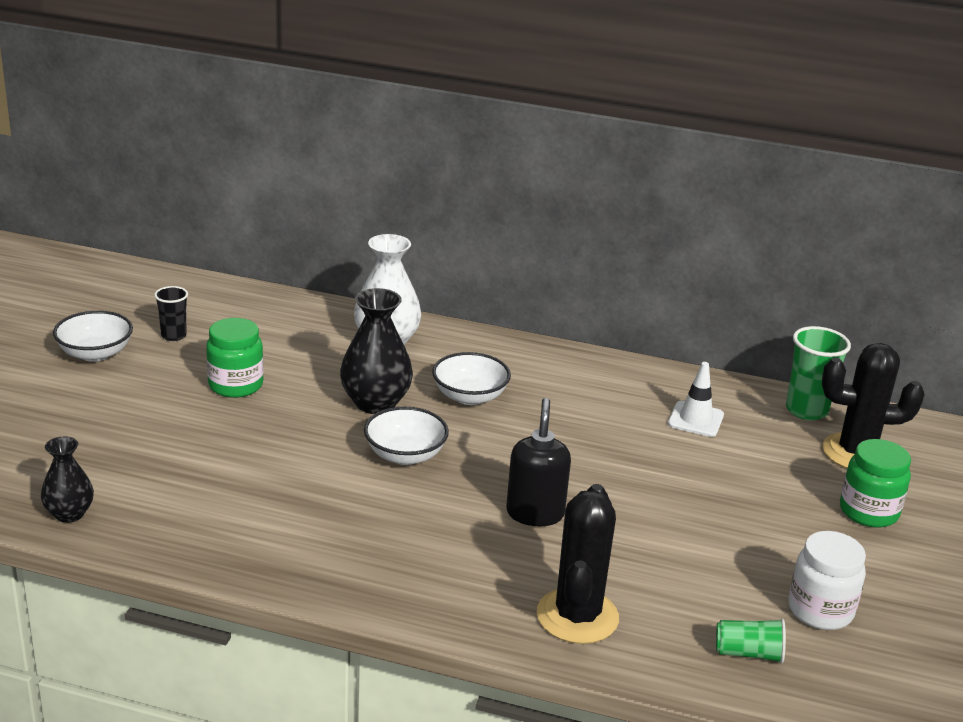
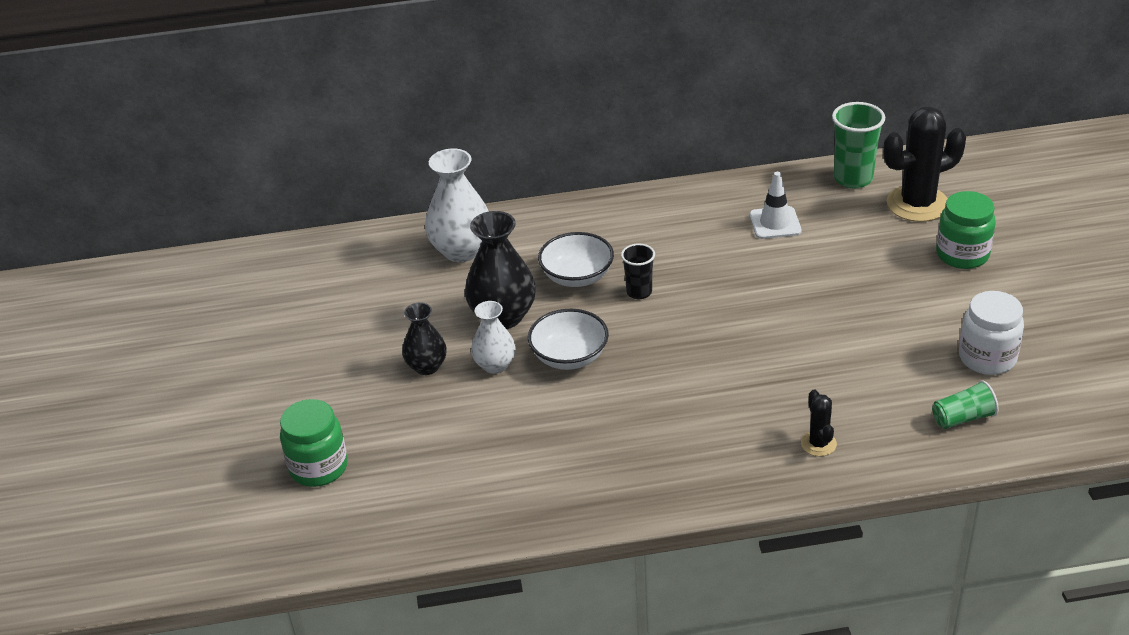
camera: 20 degrees left, 10 degrees up
(69, 514) = (331, 538): black vase -> black vase (427, 366)
(95, 353) = (206, 371): white bowl -> none
(173, 335) = (263, 322): black cup -> black cup (639, 292)
(235, 385) = (365, 350): green jar -> green jar (319, 467)
(333, 437) = (495, 365): none -> white vase
(535, 513) = (716, 366): black soap dispenser -> none
(577, 616) = (818, 444): black cactus -> black cactus, size x0.48

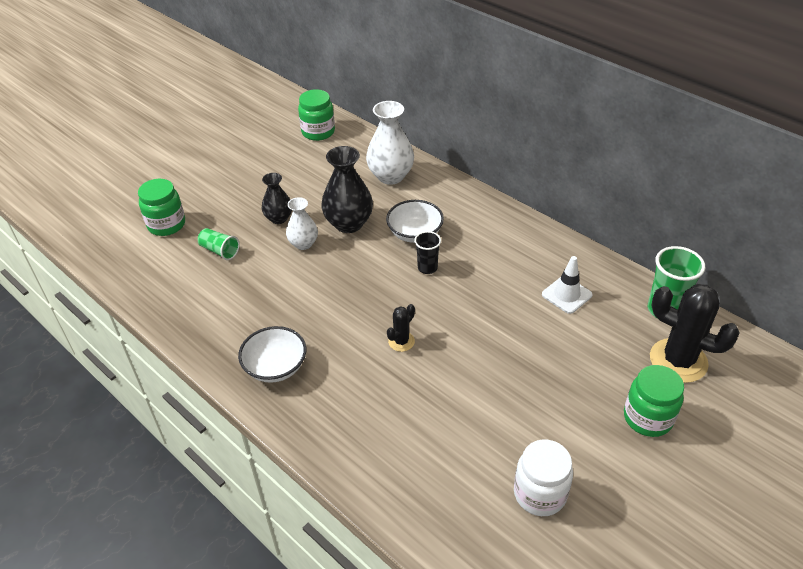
camera: 50 degrees right, 5 degrees up
(306, 269) = (318, 132): none -> green jar
(569, 357) = (338, 270): white bowl -> white bowl (275, 367)
(818, 444) = (357, 436): black cactus -> black cactus (401, 341)
(963, 418) = (456, 511): green cup -> green cup (219, 251)

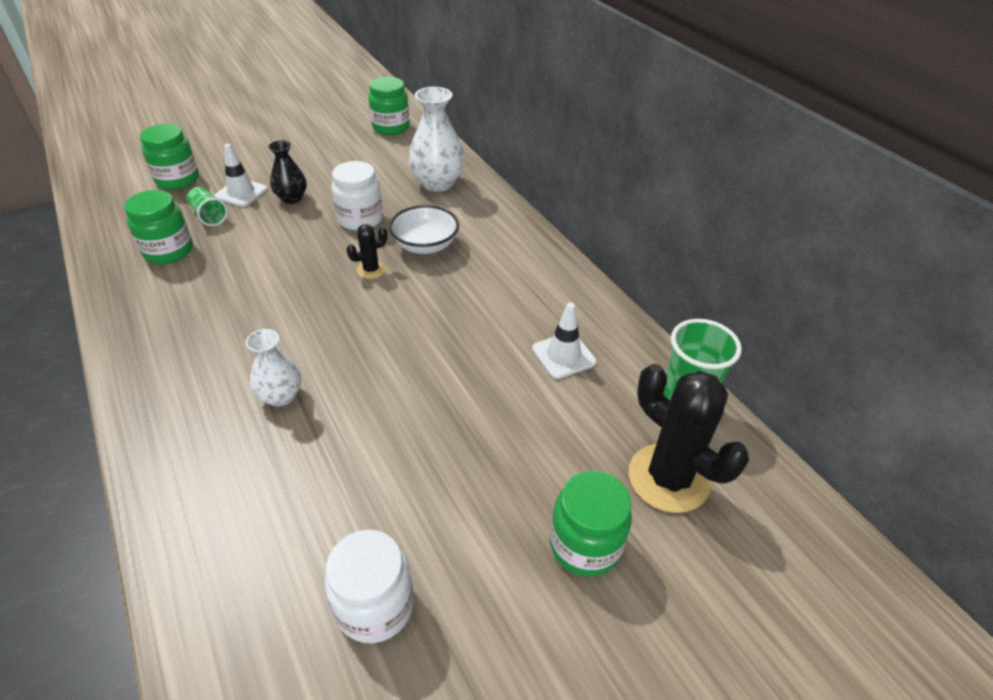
camera: 15 degrees right, 0 degrees up
(209, 290) = (169, 251): none -> green jar
(232, 224) = (241, 193): none -> white traffic cone
(275, 367) = (173, 348): white bowl -> none
(303, 244) = (298, 228): white vase -> white vase (281, 396)
(348, 223) = (360, 219): black vase -> white jar
(401, 341) = (331, 358): black cactus -> black cactus (371, 270)
(427, 268) = (415, 284): black cup -> none

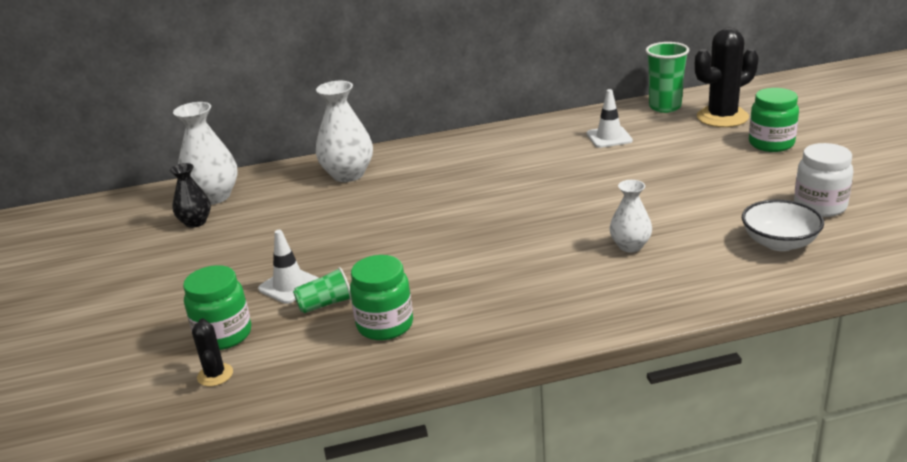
camera: 70 degrees left, 15 degrees down
(292, 198) = (323, 253): black vase -> black vase (195, 222)
(360, 219) = (388, 213): white jar -> none
(371, 270) = (474, 208): black cactus -> black cactus (215, 375)
(391, 127) = (214, 197): green jar -> white vase
(425, 245) = (449, 183): white bowl -> white bowl (779, 243)

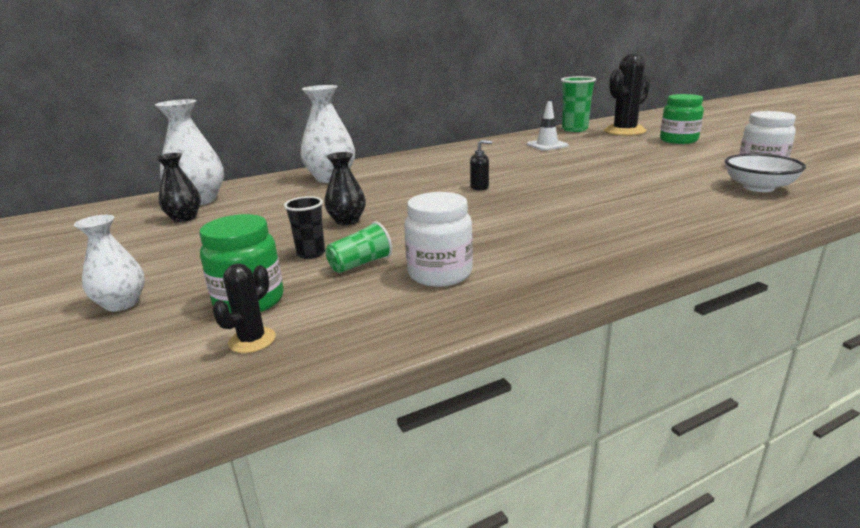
camera: 15 degrees left, 5 degrees down
(215, 375) = (252, 340): black cactus -> black cactus turned 60 degrees clockwise
(289, 285) = (311, 253): white traffic cone -> black cup
(337, 245) = (347, 221): none -> black vase
(385, 325) = (440, 274): green jar -> white jar
(488, 207) = (480, 187): none -> black soap dispenser
(630, 246) = (633, 199): white vase -> white vase (122, 304)

